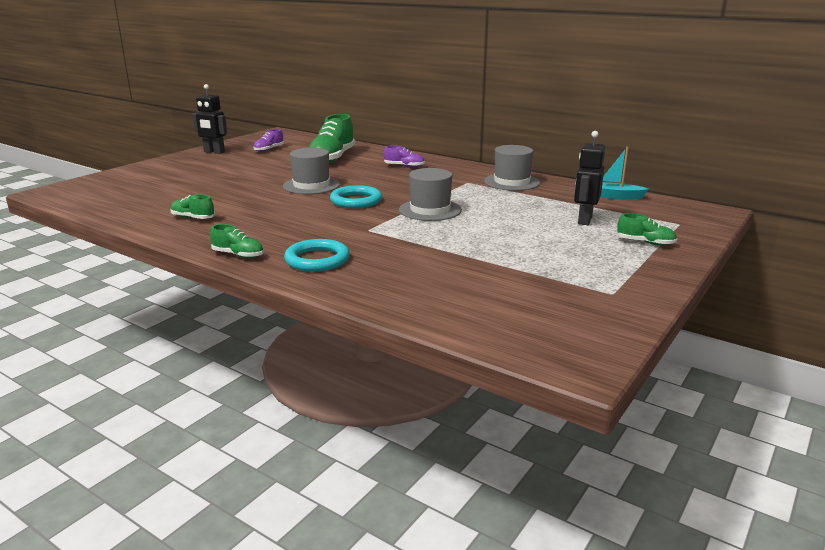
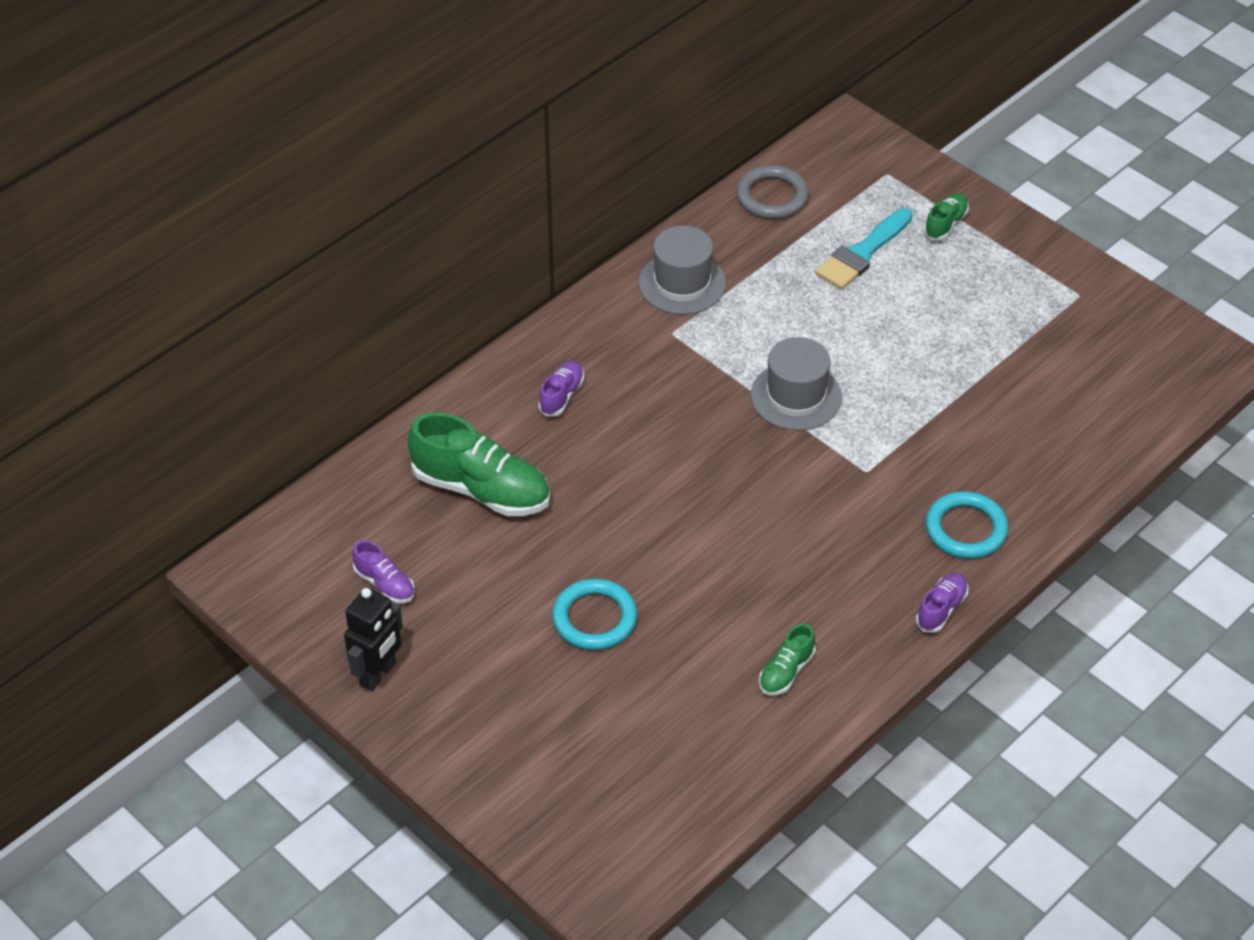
camera: 80 degrees left, 25 degrees up
(238, 255) = (941, 609): green shoe -> purple shoe
(311, 185) = (647, 525): grey hat -> none
(356, 201) = (738, 474): turquoise ring -> turquoise ring (594, 618)
(584, 220) = (862, 253): black robot -> turquoise brush
(614, 196) = (772, 196): turquoise boat -> grey ring

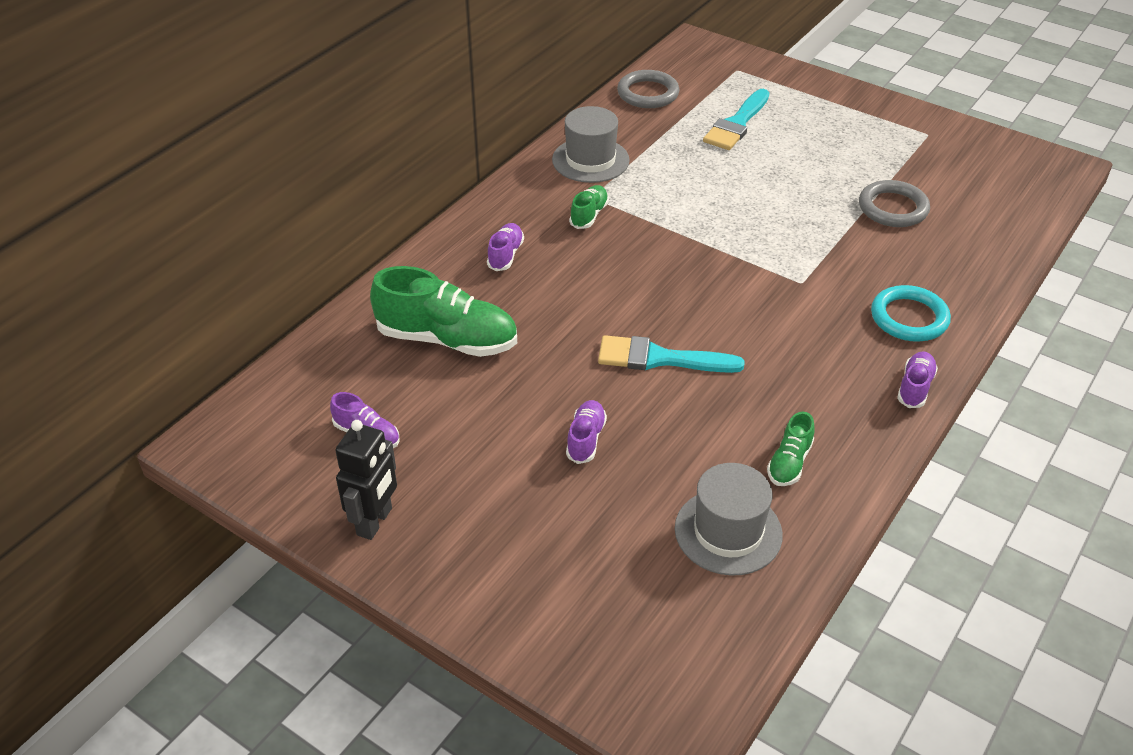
camera: 10 degrees left, 5 degrees down
(594, 618) = (586, 439): turquoise ring -> purple shoe
(691, 540) = (660, 358): none -> turquoise brush
(796, 396) = (717, 232): grey hat -> grey hat (728, 531)
(945, 224) = (798, 98): green shoe -> green shoe (589, 215)
(1000, 390) = (893, 208): none -> grey ring

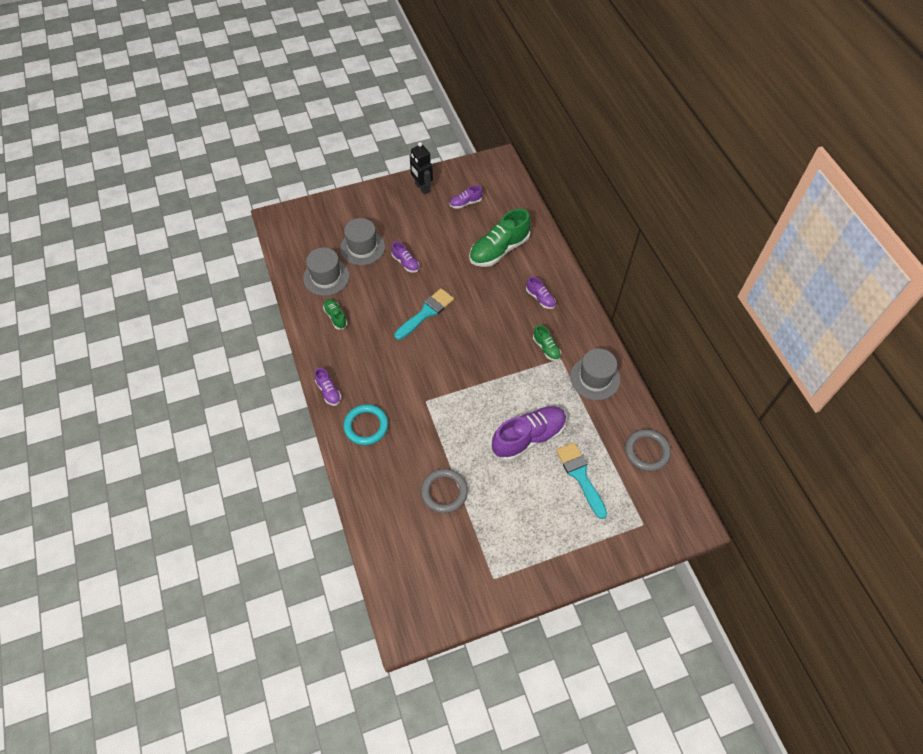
camera: 125 degrees right, 15 degrees up
(610, 521) = (362, 247): none -> grey hat
(738, 176) = (528, 437): none -> purple shoe

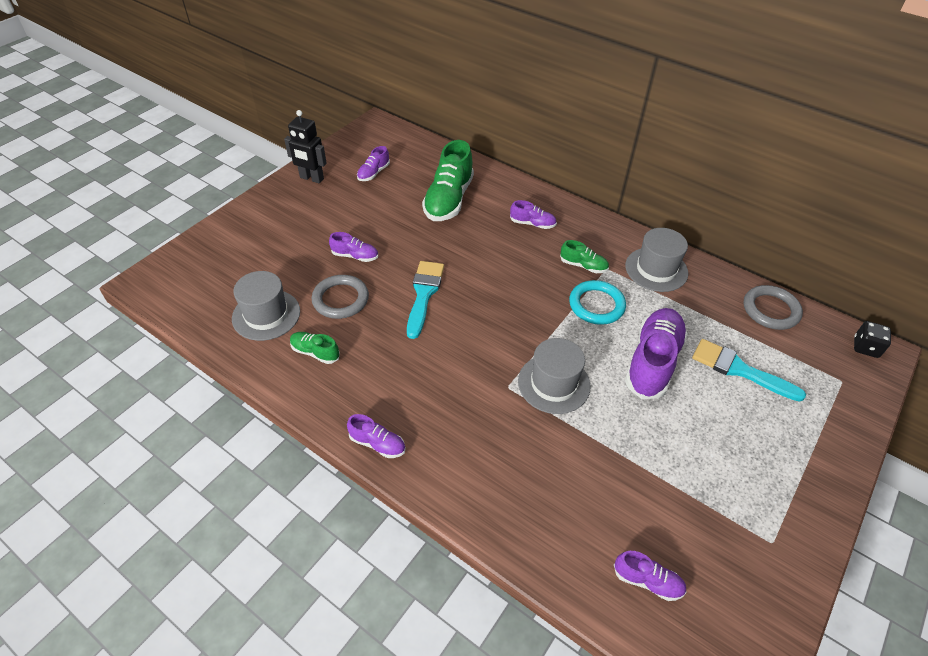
camera: 35 degrees left, 10 degrees down
(362, 247) = (288, 263): grey hat -> grey hat (554, 383)
(366, 426) = (462, 457): turquoise ring -> turquoise ring (596, 305)
(406, 550) = (647, 581): none -> purple shoe
(444, 492) = (623, 477): grey ring -> grey ring (340, 299)
(687, 515) = (865, 347): none -> black dice

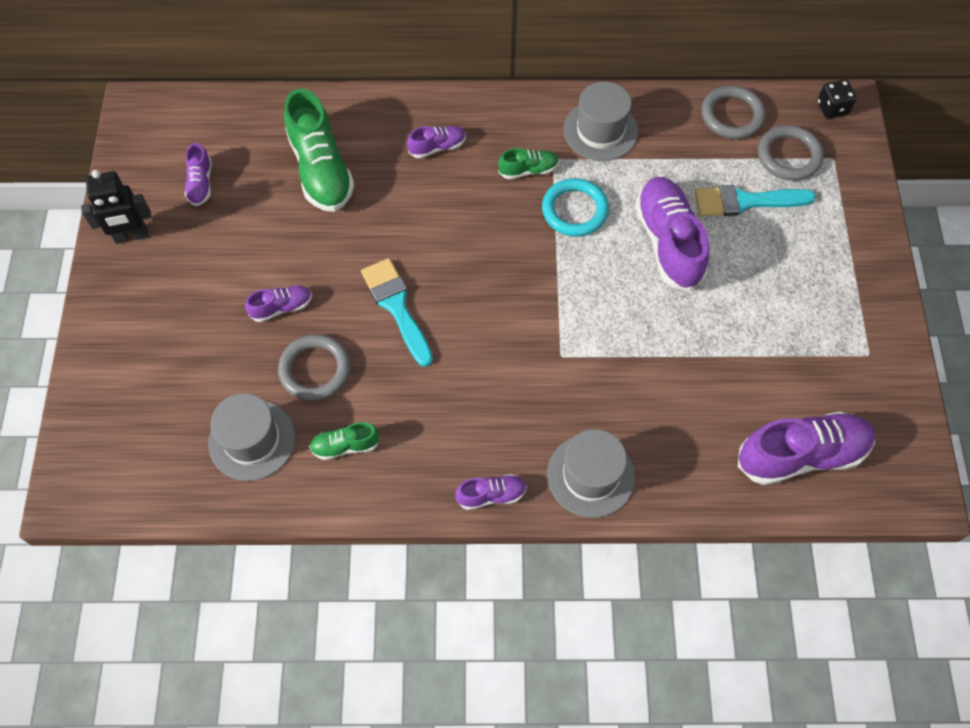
camera: 35 degrees left, 15 degrees up
(554, 383) = (599, 324): grey hat -> grey hat (590, 475)
(647, 581) = (801, 455): purple shoe -> purple shoe, size x2.01
(801, 359) = (789, 156): none -> grey ring

